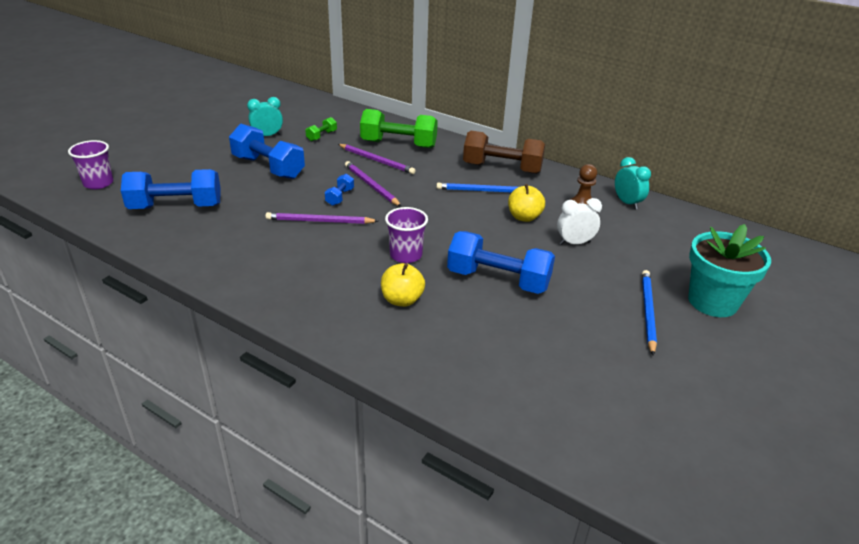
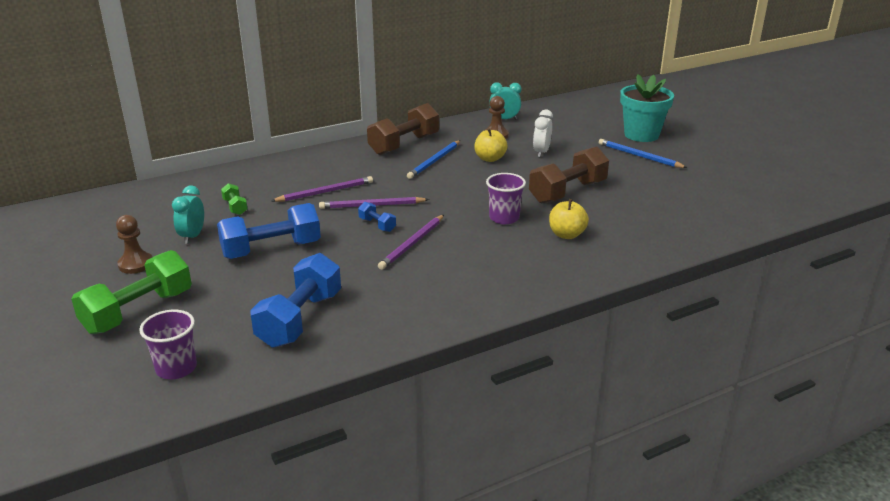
camera: 60 degrees left, 5 degrees down
(218, 131) = (136, 264): none -> brown pawn
(398, 144) = (305, 174): green dumbbell -> green dumbbell (138, 311)
(498, 280) = (567, 192): blue dumbbell -> brown dumbbell

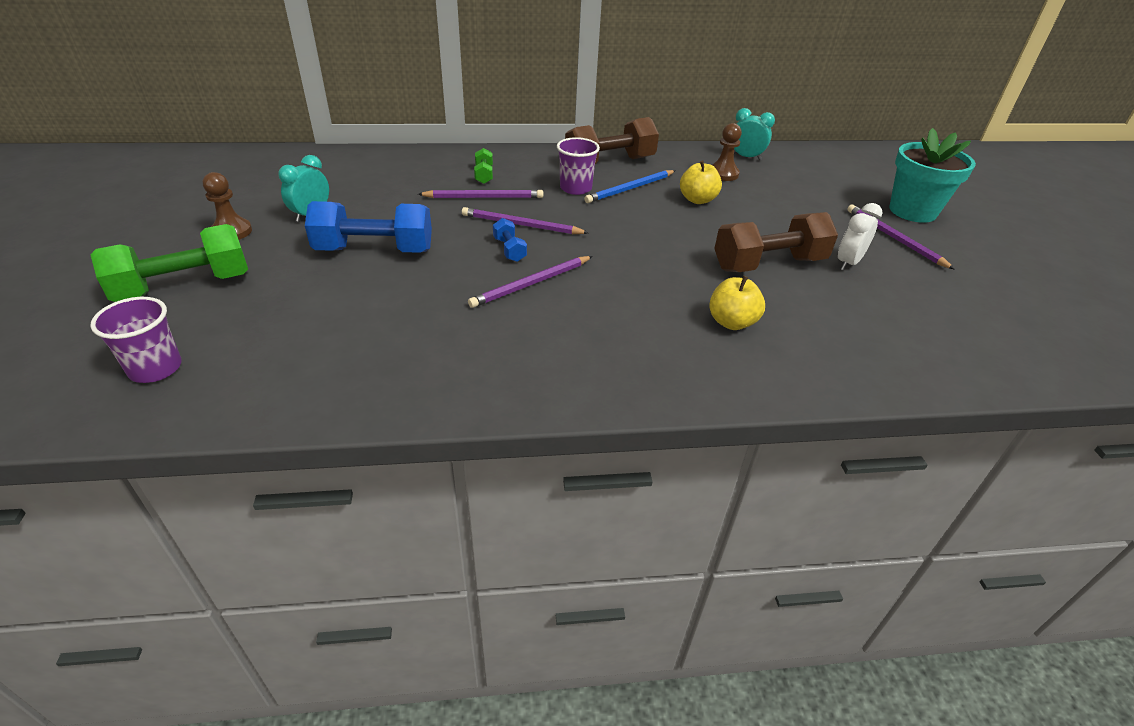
camera: 20 degrees right, 10 degrees up
(235, 207) = (380, 192): green dumbbell -> green dumbbell (484, 175)
(300, 319) = (332, 346): blue dumbbell -> none
(504, 218) = (665, 278): purple cup -> purple cup (575, 188)
(541, 152) = (766, 206): white clock -> white clock (848, 263)
(639, 156) = (894, 238): blue pencil -> purple pencil

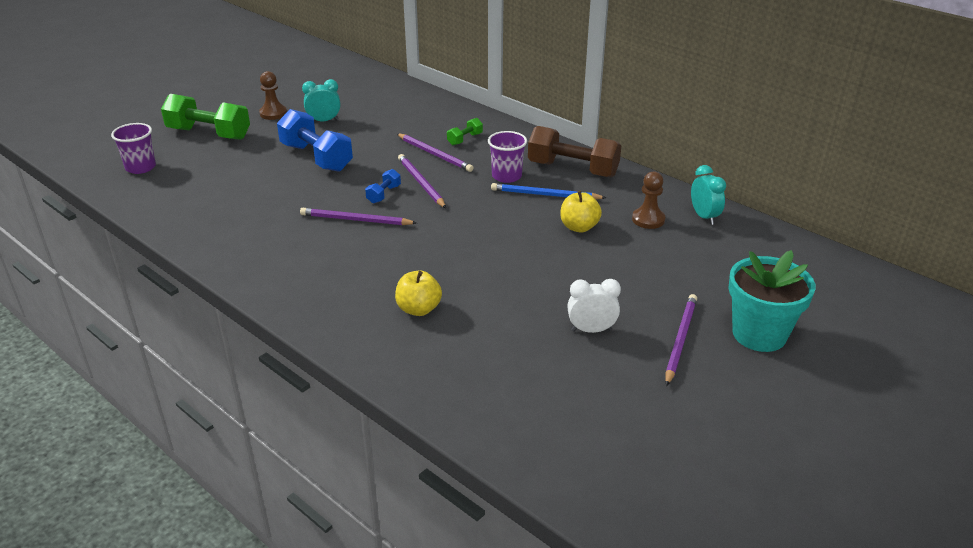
camera: 50 degrees right, 5 degrees down
(769, 264) = (527, 295): brown dumbbell -> none

